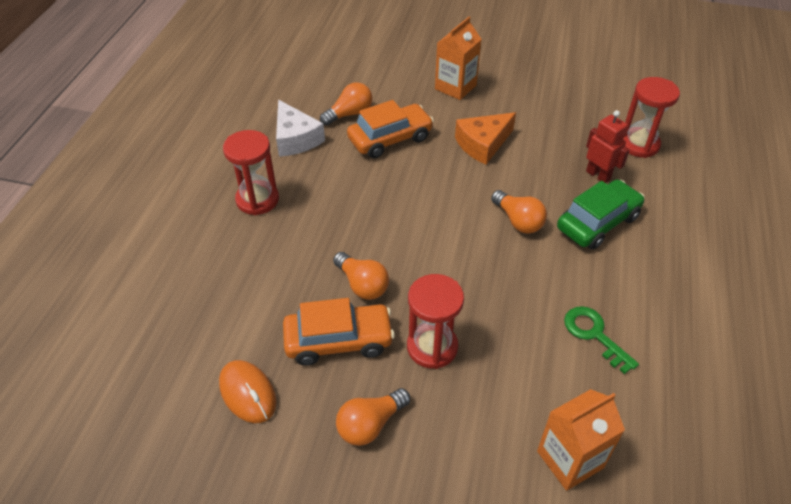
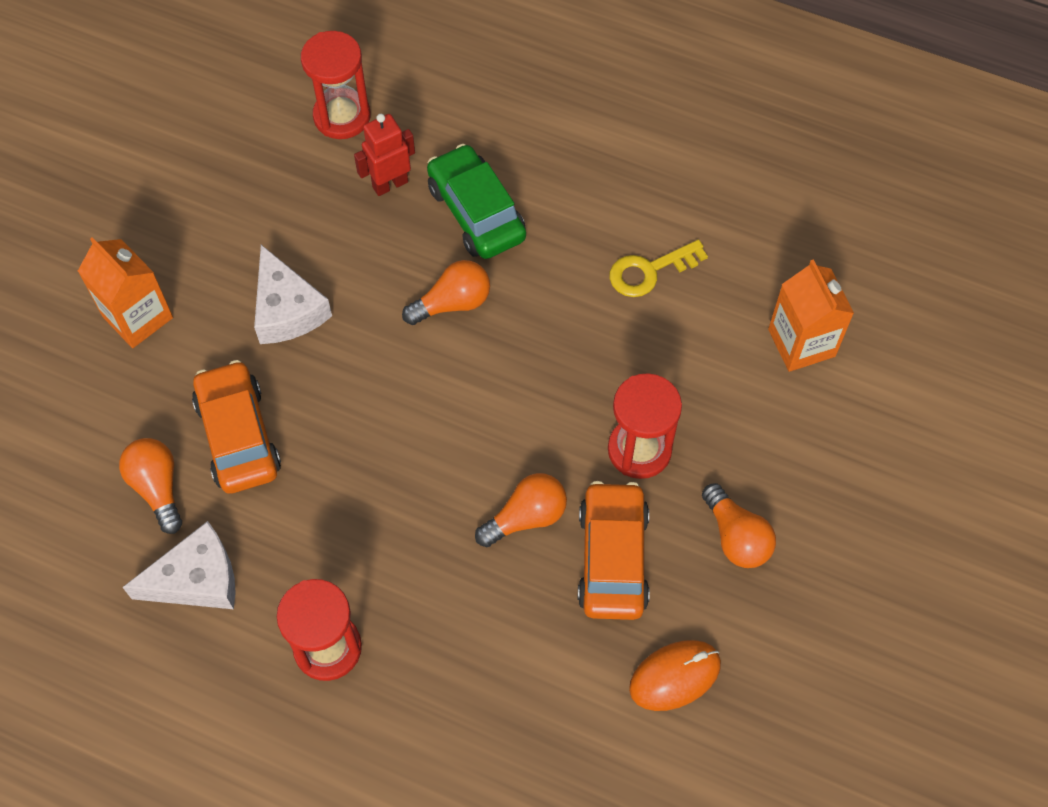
camera: 80 degrees left, 15 degrees up
(483, 144) = (287, 309): orange cheese -> white cheese
(594, 335) = (649, 271): green key -> yellow key

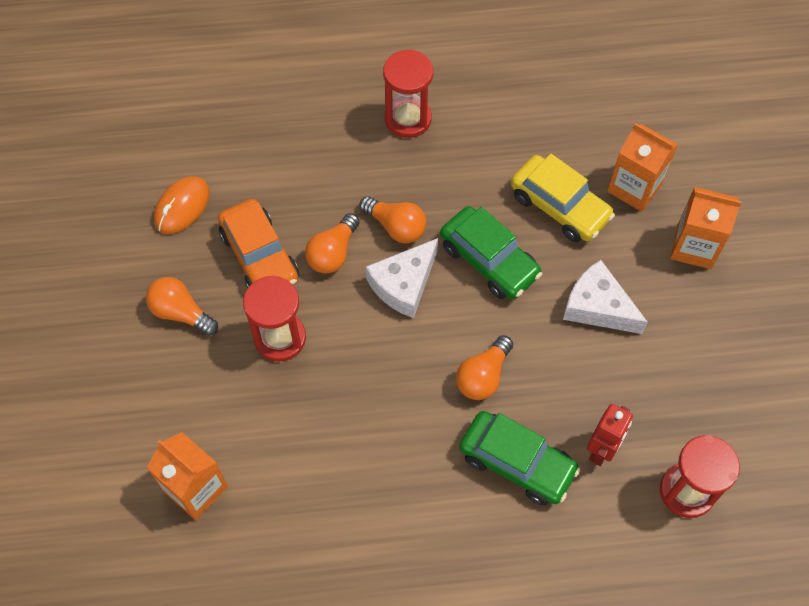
camera: 150 degrees right, 0 degrees up
(140, 413) = (634, 187): none -> orange carton
(157, 487) = (583, 151): orange light bulb -> orange light bulb (396, 227)
(197, 579) = (515, 115): white cheese -> white cheese (404, 284)
(238, 436) = (559, 206): orange car -> yellow car
(361, 416) = (489, 260): none -> green car
(649, 271) = (348, 486): yellow key -> none

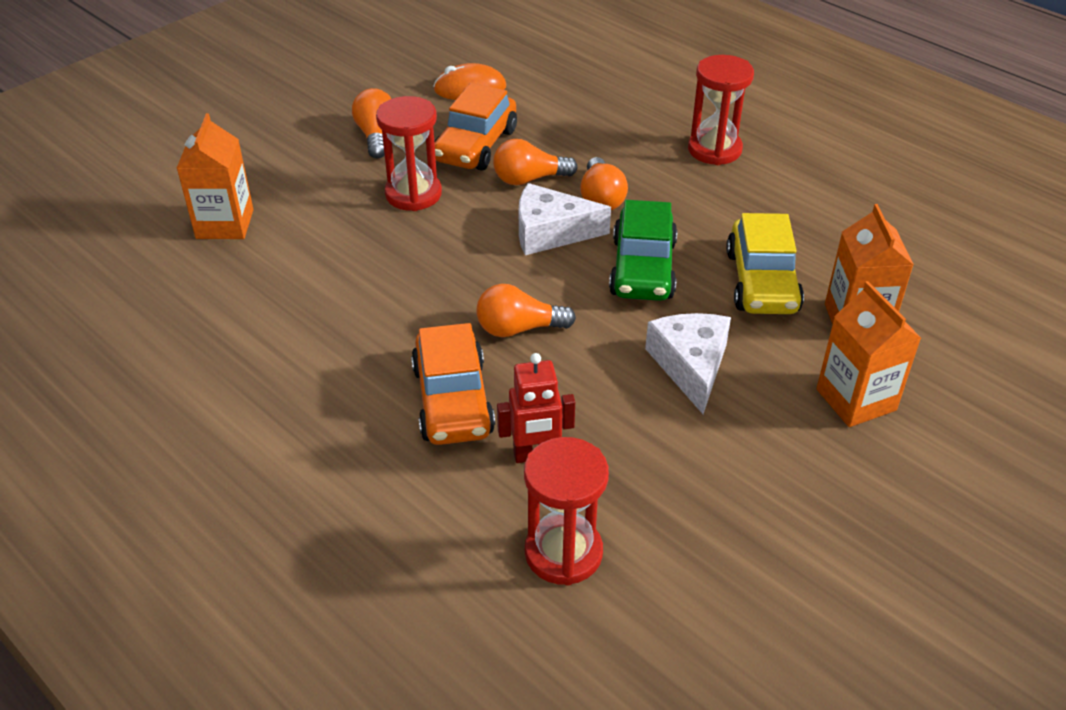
camera: 50 degrees right, 20 degrees down
(516, 463) = (452, 400): green car -> orange car

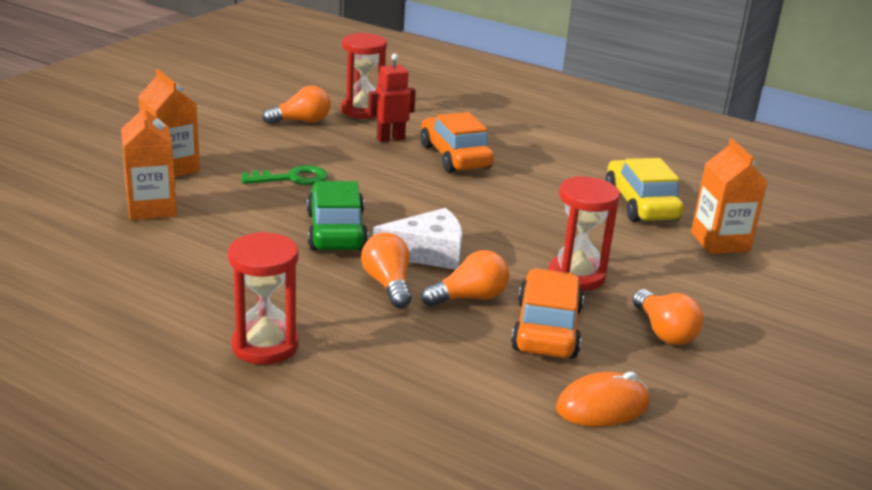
camera: 165 degrees right, 15 degrees down
(518, 329) = (427, 191): orange light bulb -> orange light bulb (301, 121)
(690, 366) = (292, 178): white cheese -> green key
(761, 282) = (229, 228): yellow car -> yellow car (641, 204)

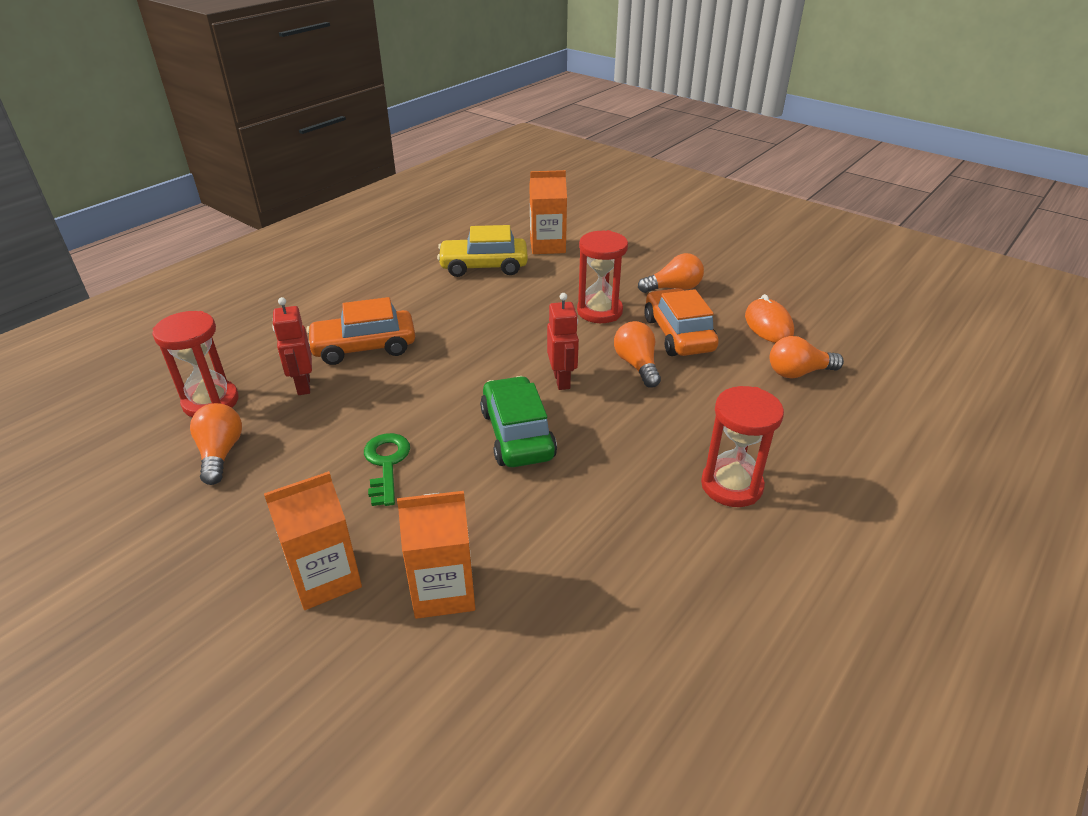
camera: 80 degrees left, 10 degrees up
(336, 231) = (517, 434): green car -> green car turned 75 degrees clockwise
(388, 284) = (618, 407): orange light bulb -> orange light bulb (798, 372)
(427, 253) = (562, 380): white cheese -> red robot
(547, 329) = (678, 334): orange car -> orange car turned 60 degrees clockwise

